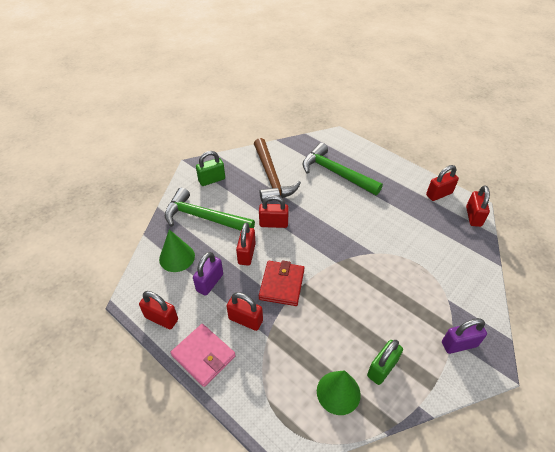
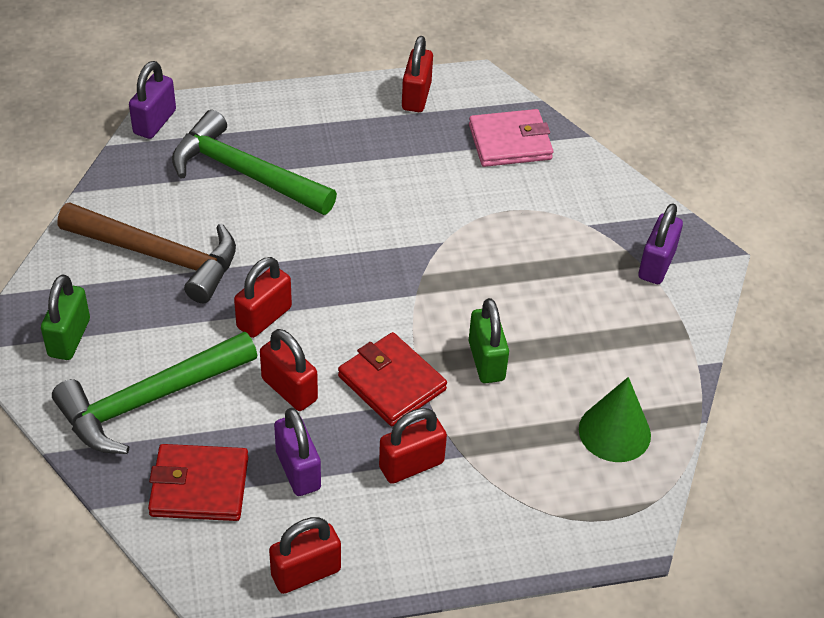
camera: 55 degrees left, 0 degrees up
(177, 257) = (199, 486): green cone -> red wallet
(203, 356) = (425, 553): pink wallet -> pink wallet (510, 142)
(330, 136) = (154, 122): none -> purple padlock
(335, 173) = (244, 173): green hammer -> green hammer turned 45 degrees clockwise
(382, 368) = (621, 364): green padlock -> green padlock (486, 361)
(473, 216) = (491, 95): red padlock -> none

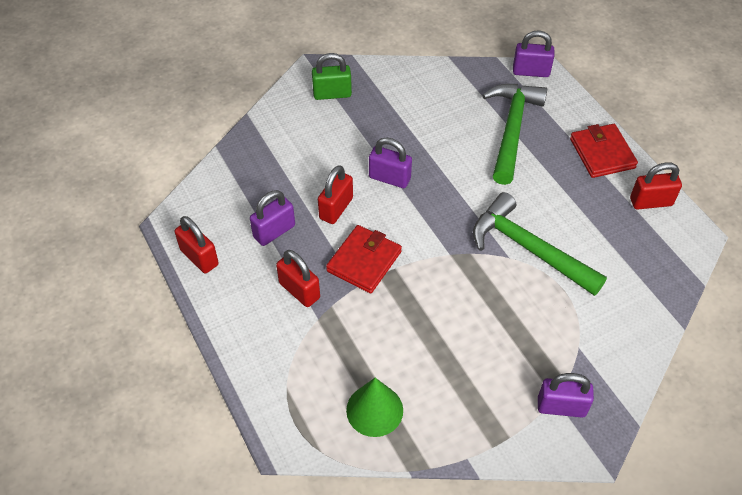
camera: 75 degrees right, 5 degrees up
(148, 401) = (300, 144): green hammer -> green hammer (528, 248)
(160, 256) = (416, 112): brown hammer -> none
(199, 486) = (246, 187): red wallet -> red wallet (602, 153)
(264, 317) = (389, 178): red padlock -> purple padlock
(486, 361) = (407, 311): green padlock -> none
(510, 142) = (639, 274): pink wallet -> none

